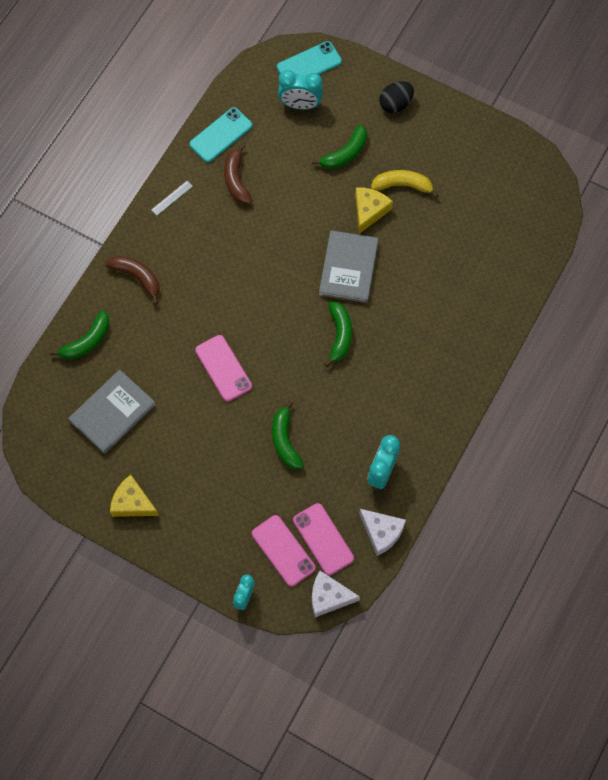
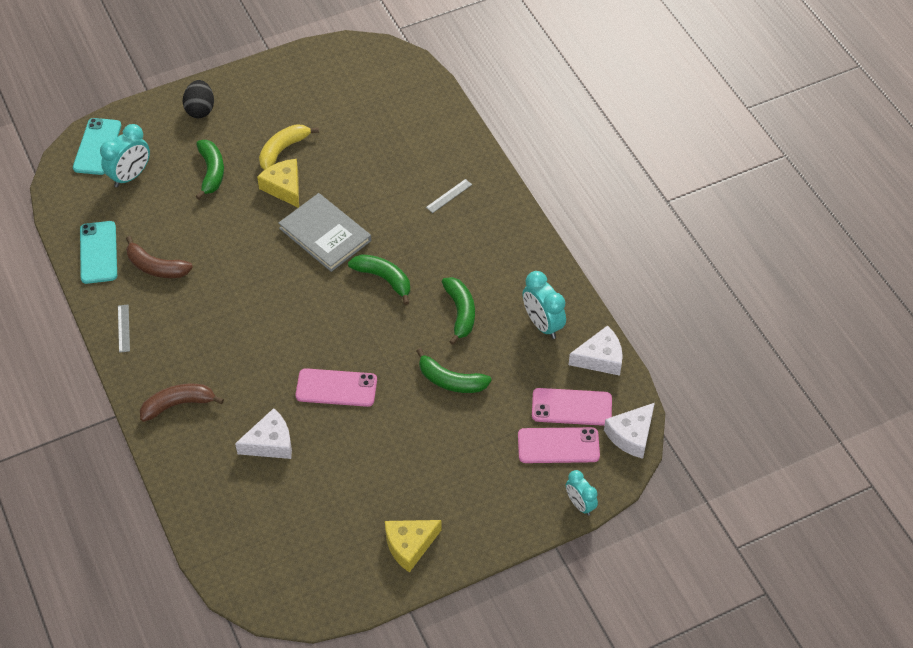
camera: 55 degrees left, 15 degrees down
(87, 341) = (206, 487): green banana -> green banana (460, 313)
(112, 412) = (301, 508): grey book -> none
(149, 357) = (270, 443): none -> white cheese
(450, 328) = (449, 196): none -> grey ruler

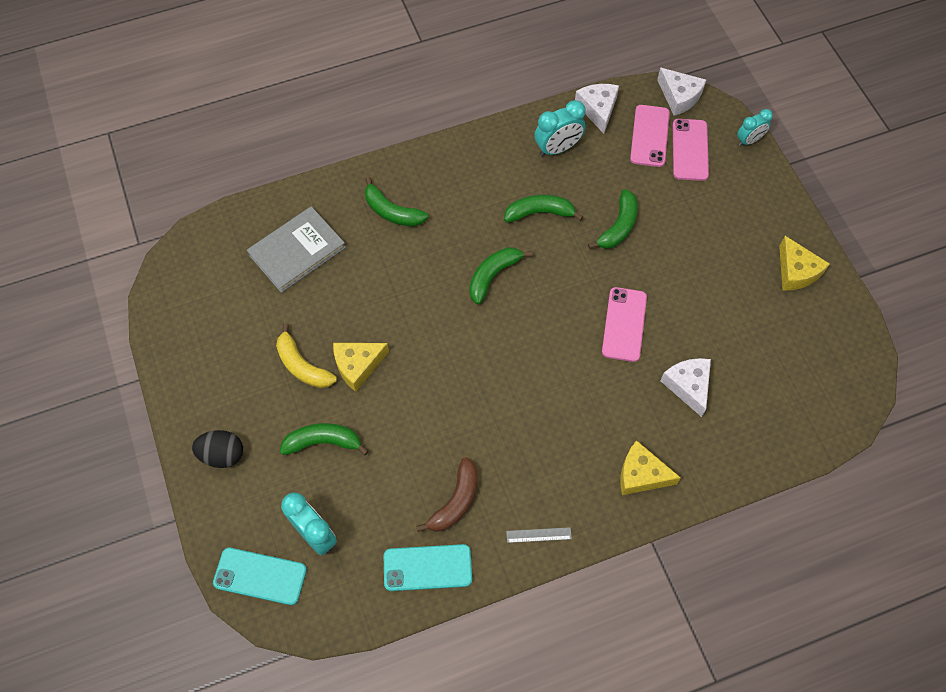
camera: 85 degrees left, 10 degrees up
(178, 404) = (641, 474): brown banana -> yellow cheese
(325, 234) = (429, 327): grey book -> grey book (297, 251)
(449, 196) = (392, 212): grey ruler -> green banana

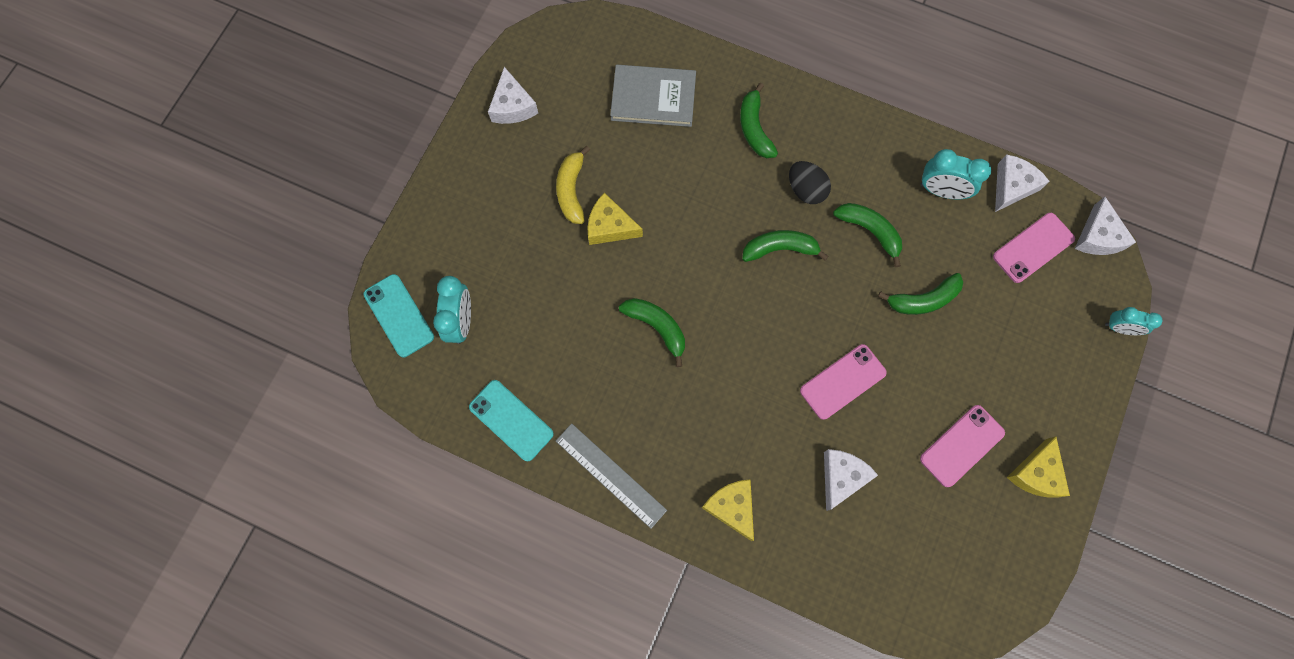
camera: 45 degrees right, 10 degrees up
(193, 345) = (512, 106): none -> white cheese
(222, 455) = (456, 205): black egg -> black egg (806, 190)
(323, 442) = (531, 260): green banana -> green banana (657, 327)
(455, 501) = (577, 393): brown banana -> none
(538, 535) = (610, 475): grey ruler -> grey ruler, size x2.00
(690, 150) = (1056, 290): pink phone -> pink phone (961, 445)

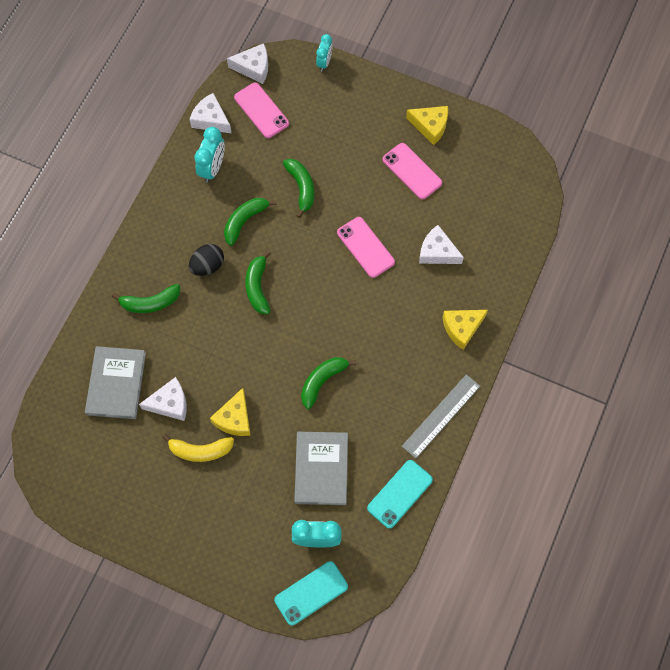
camera: 90 degrees left, 5 degrees down
(512, 106) = (116, 504): white cheese -> white cheese (170, 403)
(545, 326) = (321, 469): none -> grey book

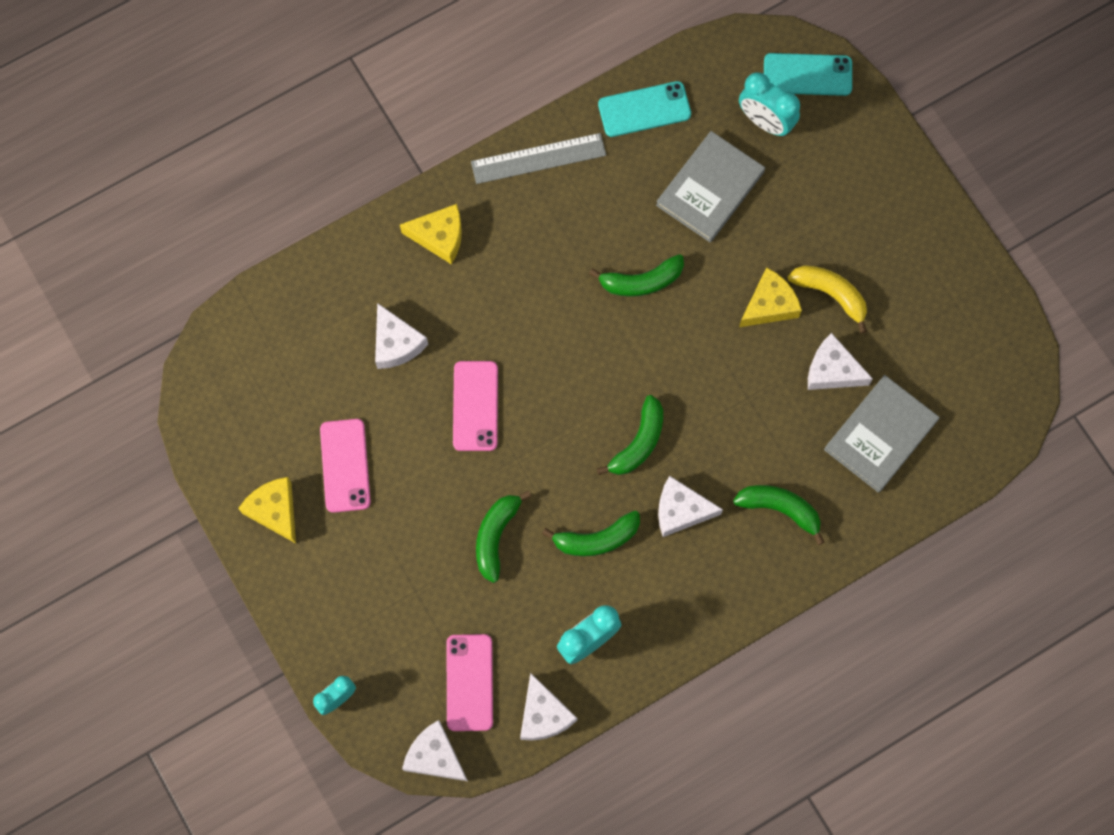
camera: 145 degrees left, 5 degrees up
(207, 266) = (680, 510): black egg -> white cheese

